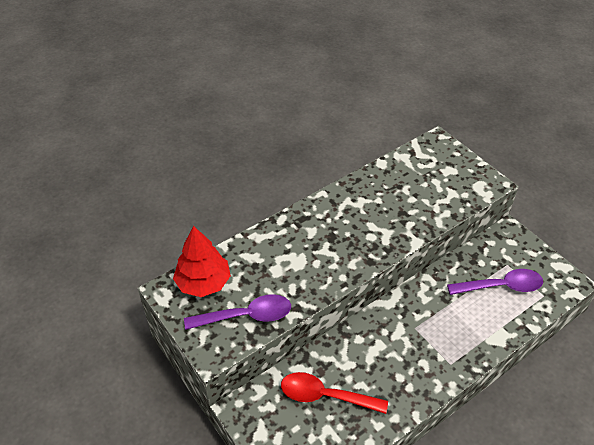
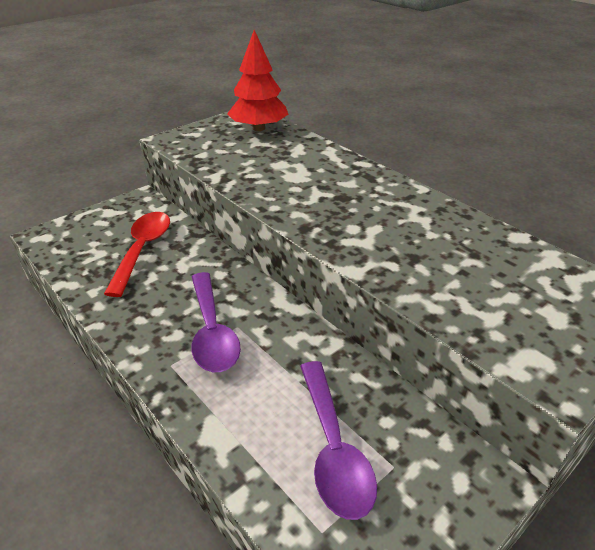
camera: 85 degrees right, 10 degrees down
(246, 316) = (215, 151): purple spoon -> purple spoon (212, 332)

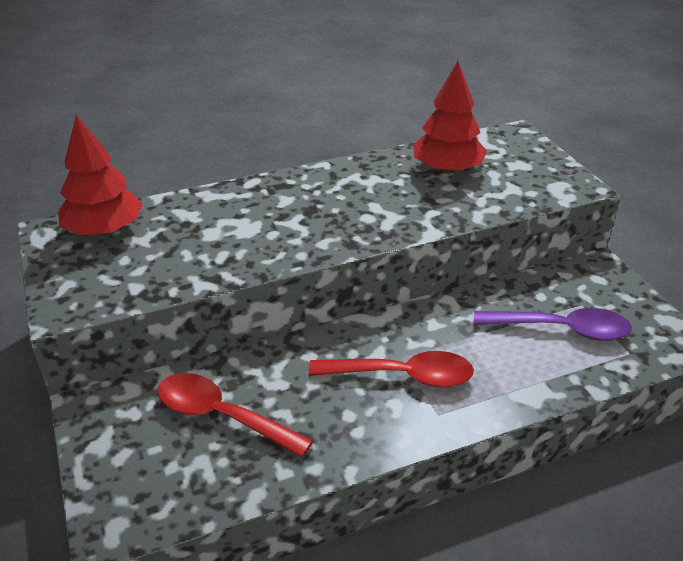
camera: 70 degrees left, 0 degrees up
(212, 332) = (402, 376): purple spoon -> red spoon
(485, 261) = (447, 169): none -> red tree

